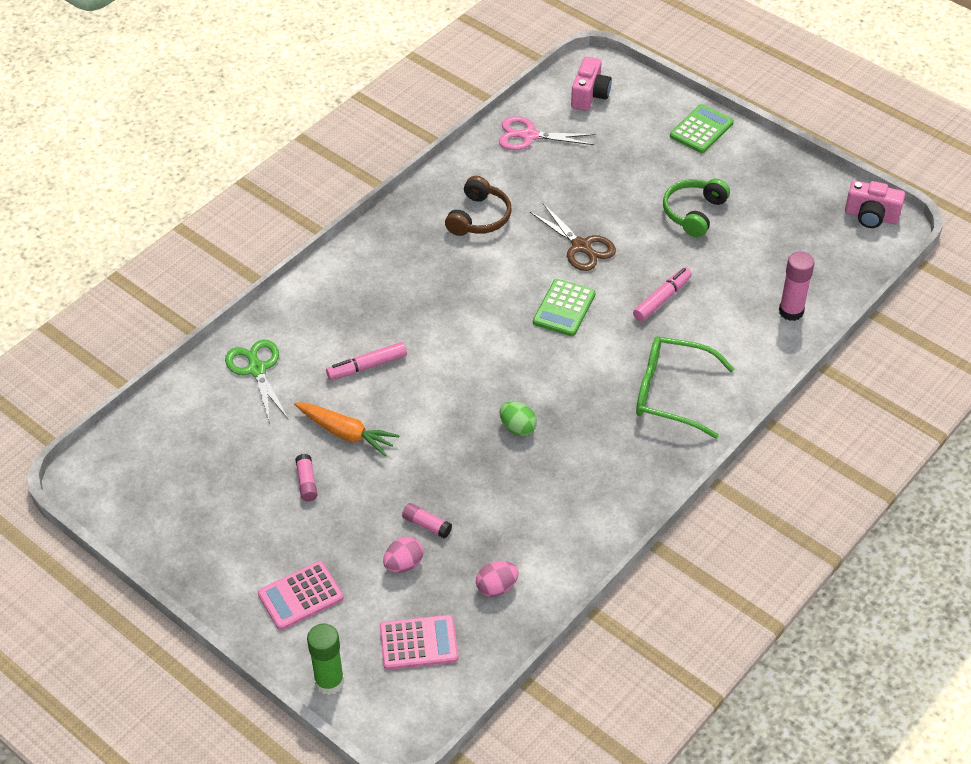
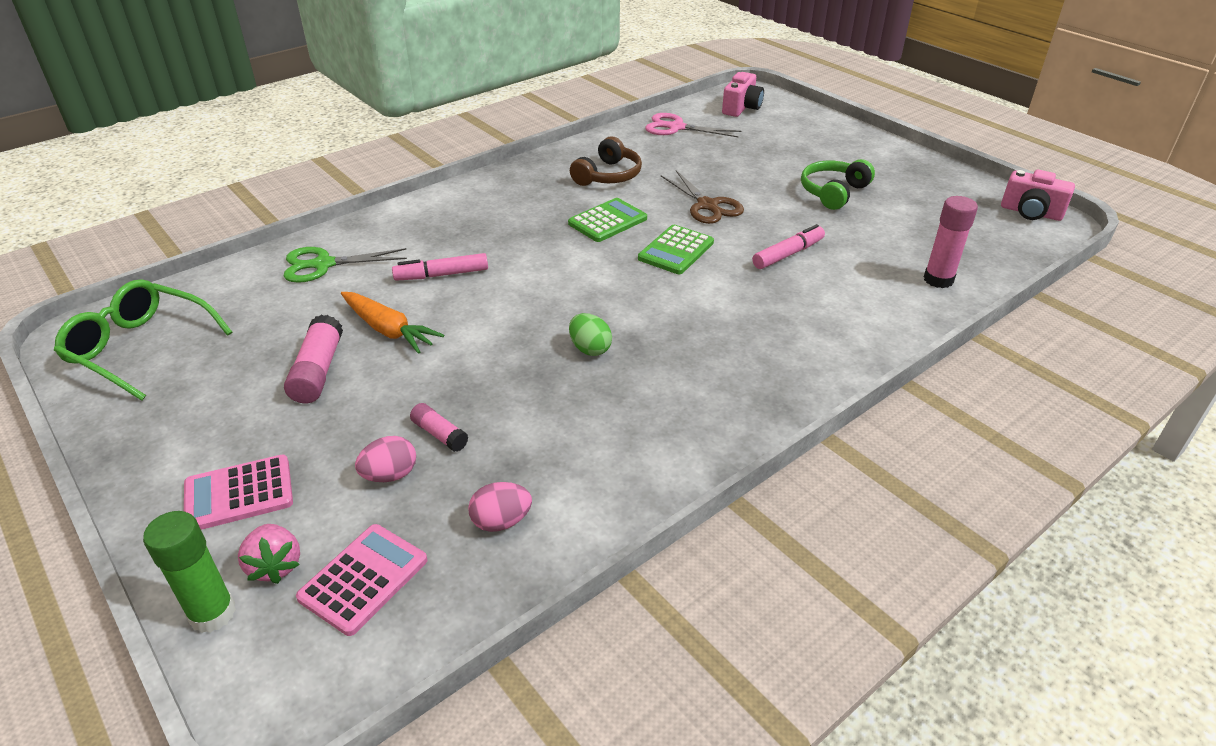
camera: 10 degrees right, 10 degrees down
(257, 369) = (323, 264): green scissors -> green scissors turned 90 degrees counterclockwise
(306, 482) = (318, 371): pink glue stick -> pink glue stick, size x1.67
(354, 643) = (275, 565): none -> pink strawberry
(418, 643) = (363, 579): pink calculator -> pink calculator turned 60 degrees counterclockwise
(671, 393) = (785, 337): green glasses -> green glasses (140, 348)
(701, 129) = (848, 137): green calculator -> green calculator (607, 221)

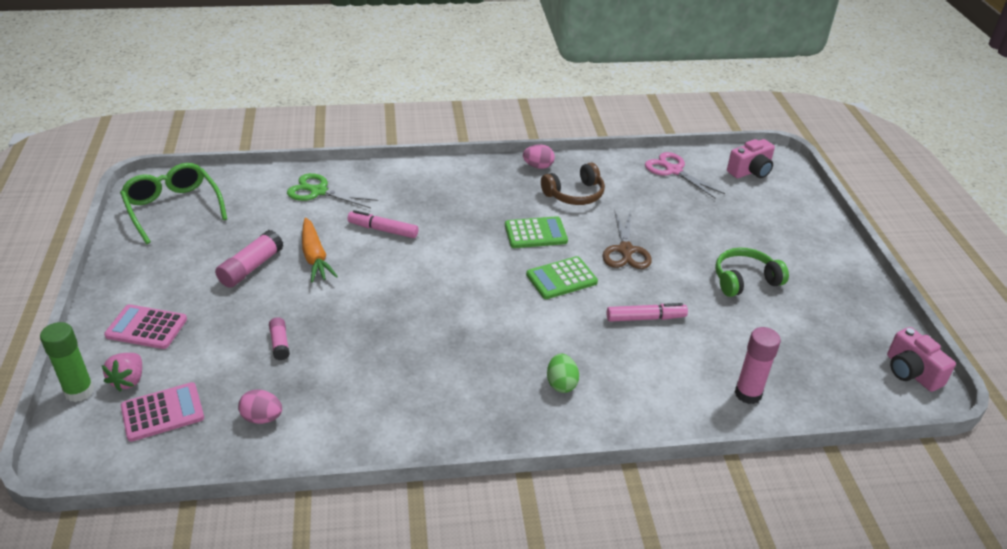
camera: 30 degrees right, 0 degrees up
(390, 475) = (230, 356): pink egg -> pink egg (538, 166)
(590, 349) = (425, 328): green egg -> green egg (561, 384)

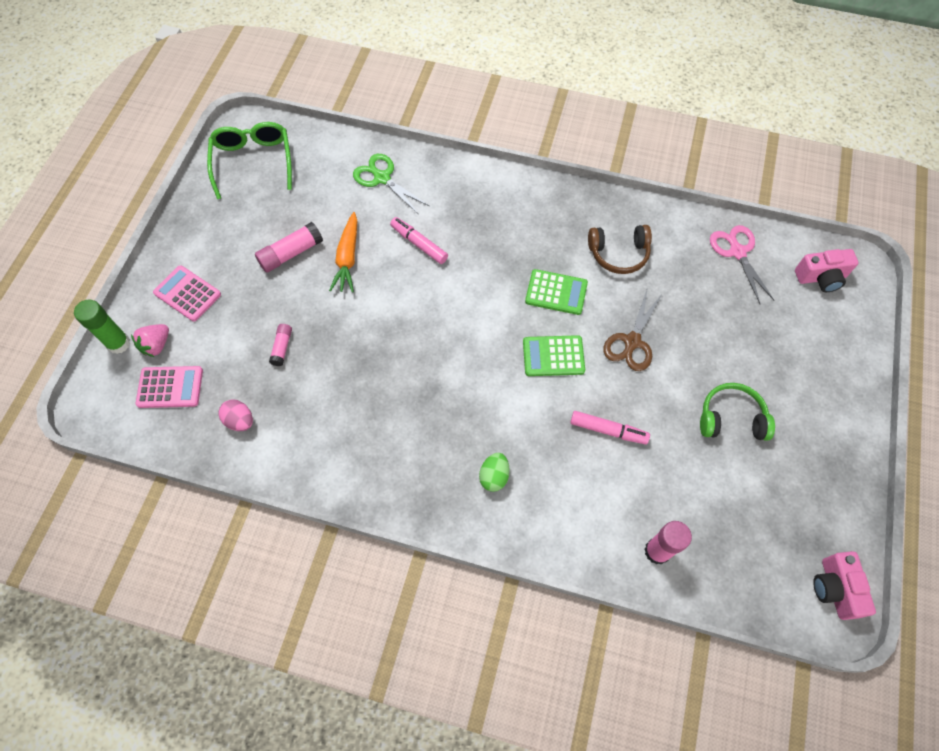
camera: 25 degrees right, 25 degrees up
(538, 166) = (600, 205): pink egg -> none

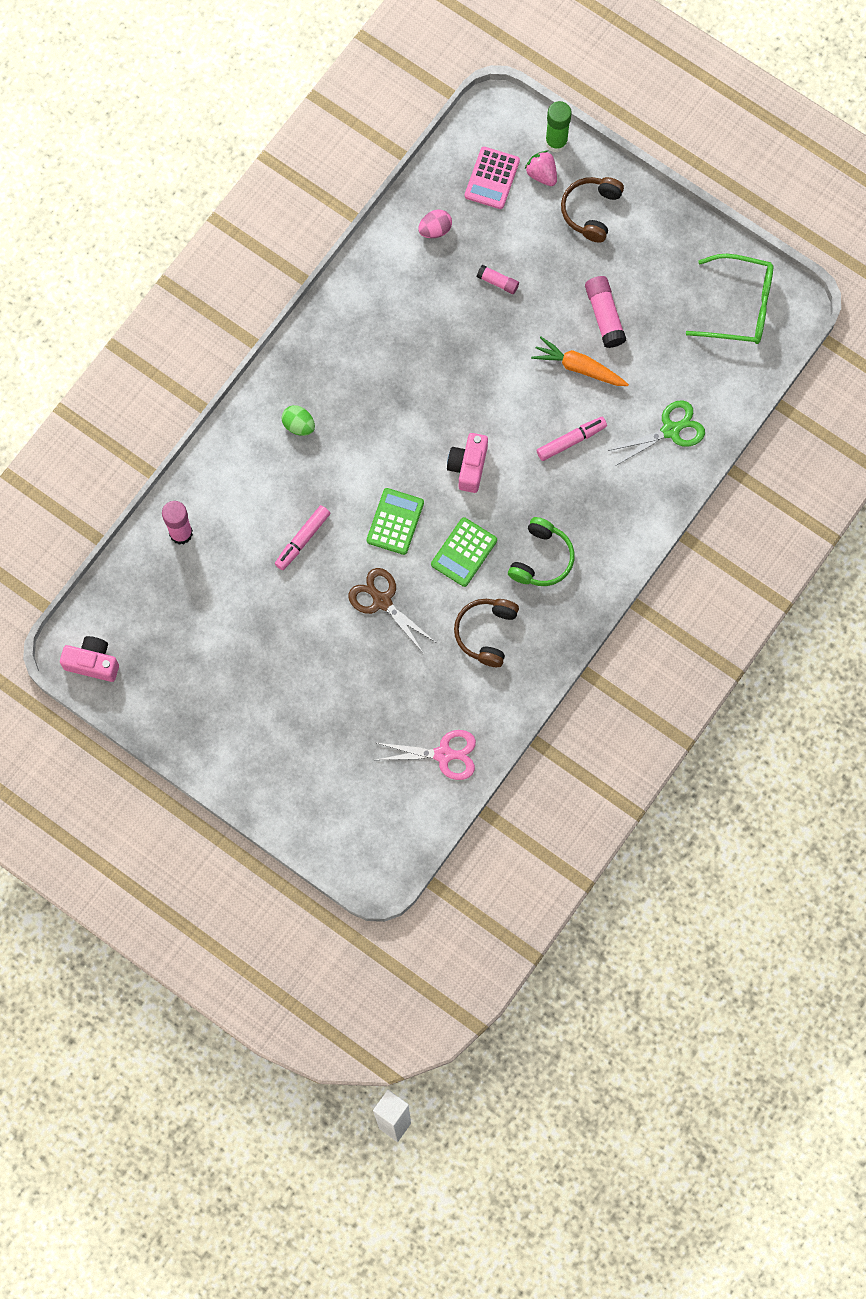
camera: 110 degrees right, 10 degrees up
(187, 294) = (591, 211): pink calculator -> brown headphones
(731, 418) = (271, 655): green headphones -> green headphones (542, 559)
(821, 278) = (382, 823): pink camera -> pink camera (468, 467)

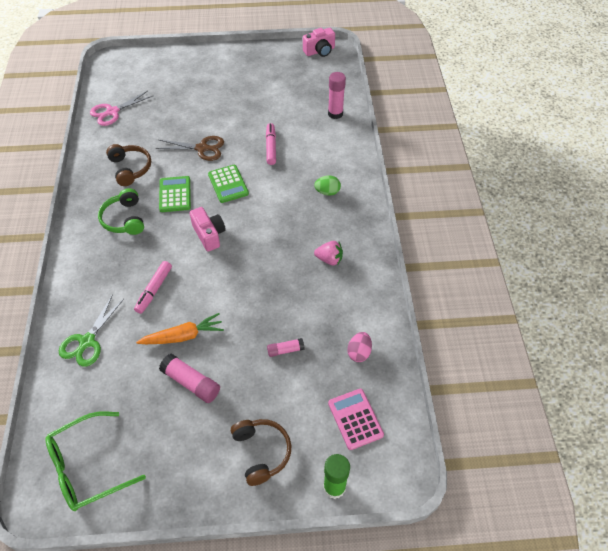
camera: 140 degrees right, 20 degrees down
(542, 174) = (322, 451): pink strawberry -> pink strawberry (329, 259)

